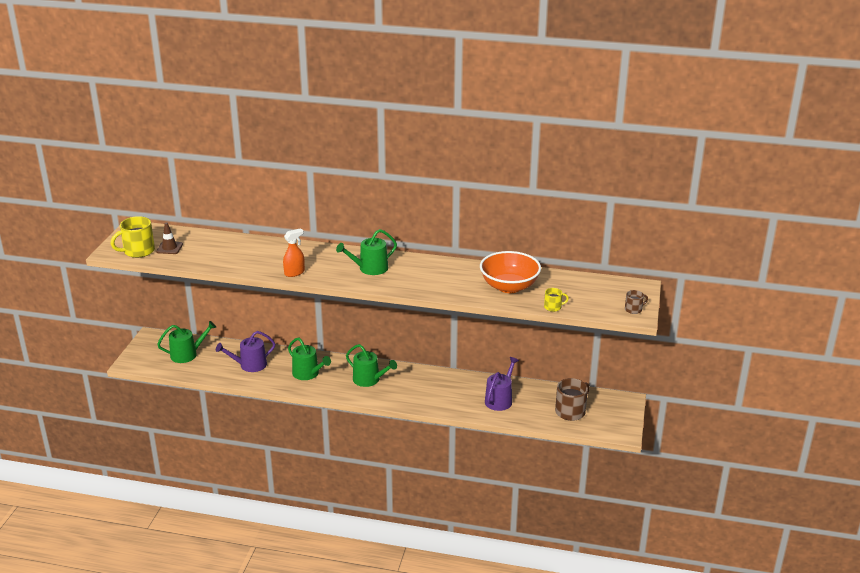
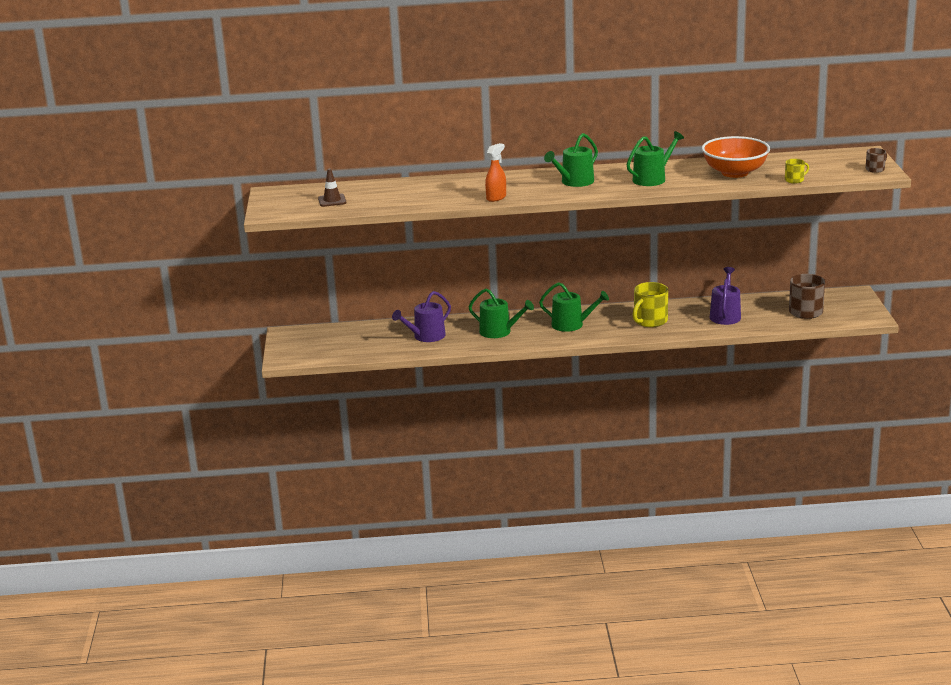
camera: 15 degrees left, 5 degrees down
(138, 251) = (298, 208): yellow mug -> yellow mug (650, 321)
(187, 354) = (344, 340): green watering can -> green watering can (652, 179)

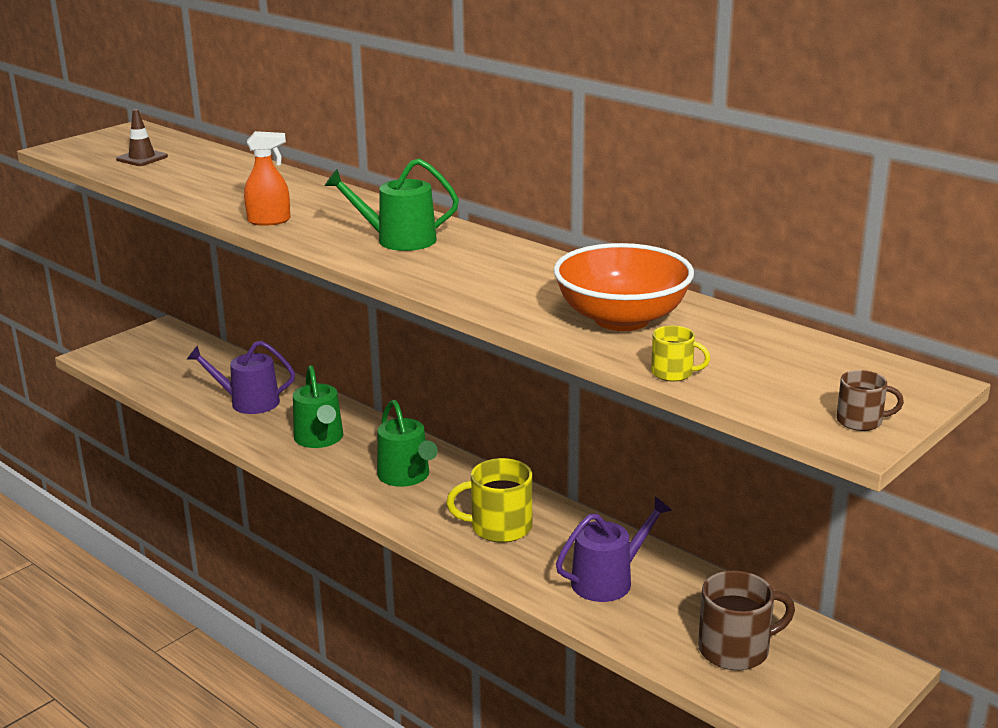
camera: 45 degrees right, 0 degrees up
(652, 179) = (493, 277): green watering can -> none

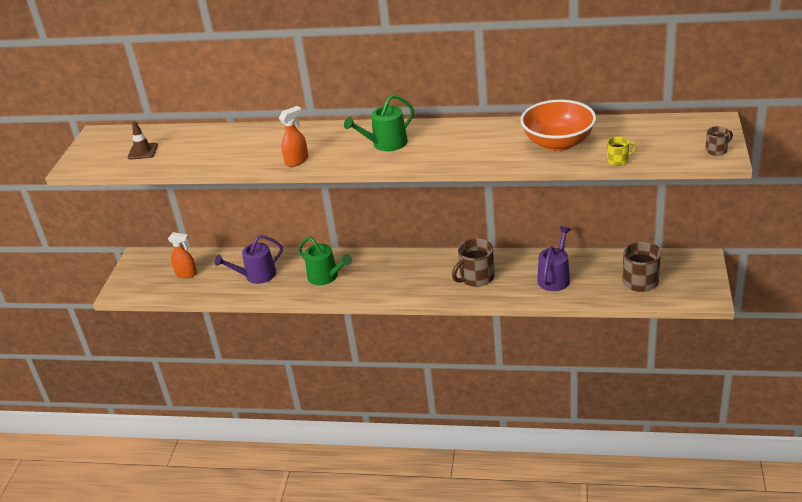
camera: 30 degrees left, 10 degrees up
(182, 367) = (186, 274): none -> orange spray bottle
(406, 476) = (398, 274): green watering can -> none
(499, 527) = (476, 277): yellow mug -> brown mug

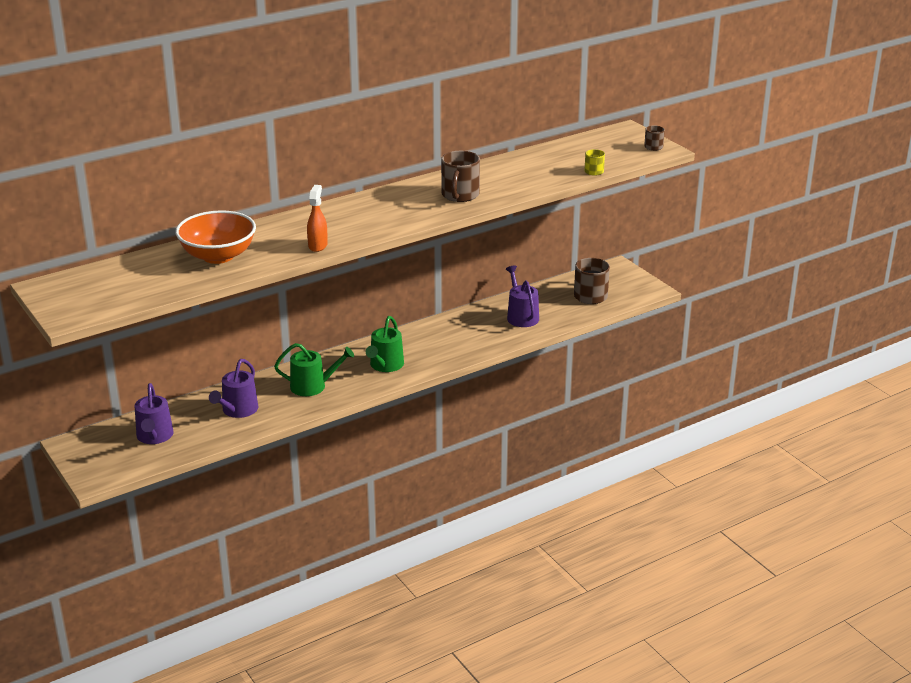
camera: 45 degrees left, 5 degrees down
(143, 151) = (131, 284): brown traffic cone -> none
(186, 274) = (154, 436): orange spray bottle -> purple watering can
(386, 144) = (382, 211): green watering can -> green watering can (385, 365)
(476, 277) = (455, 338): brown mug -> brown mug (460, 195)
(558, 143) = (530, 172): orange bowl -> orange bowl (218, 256)

